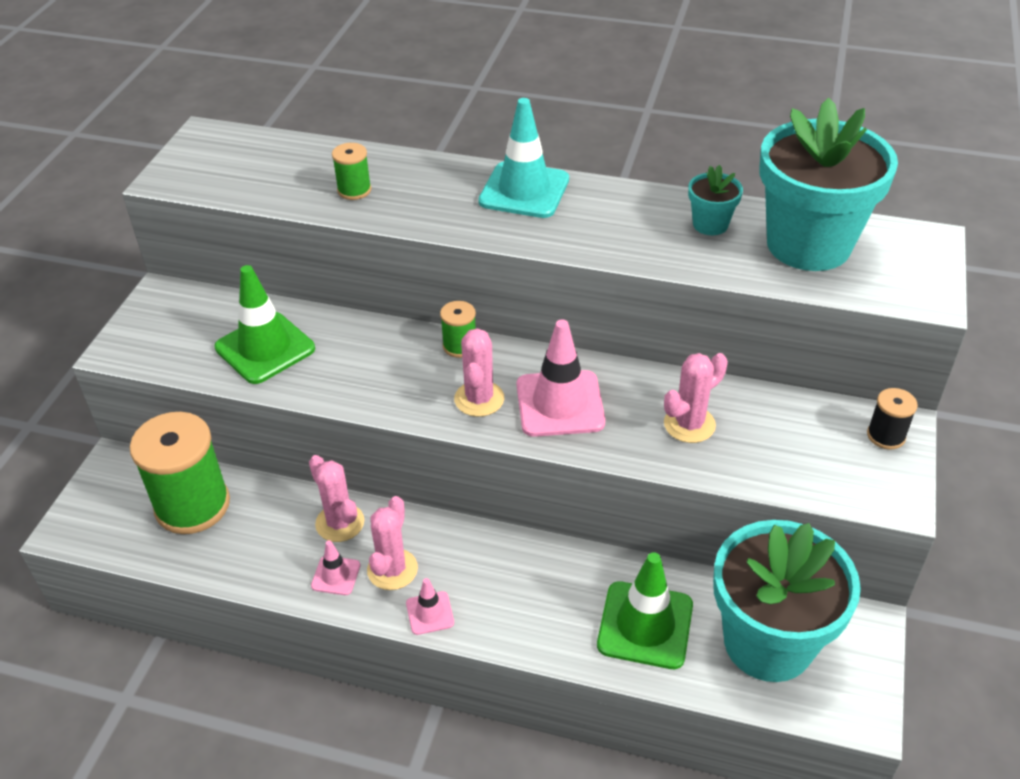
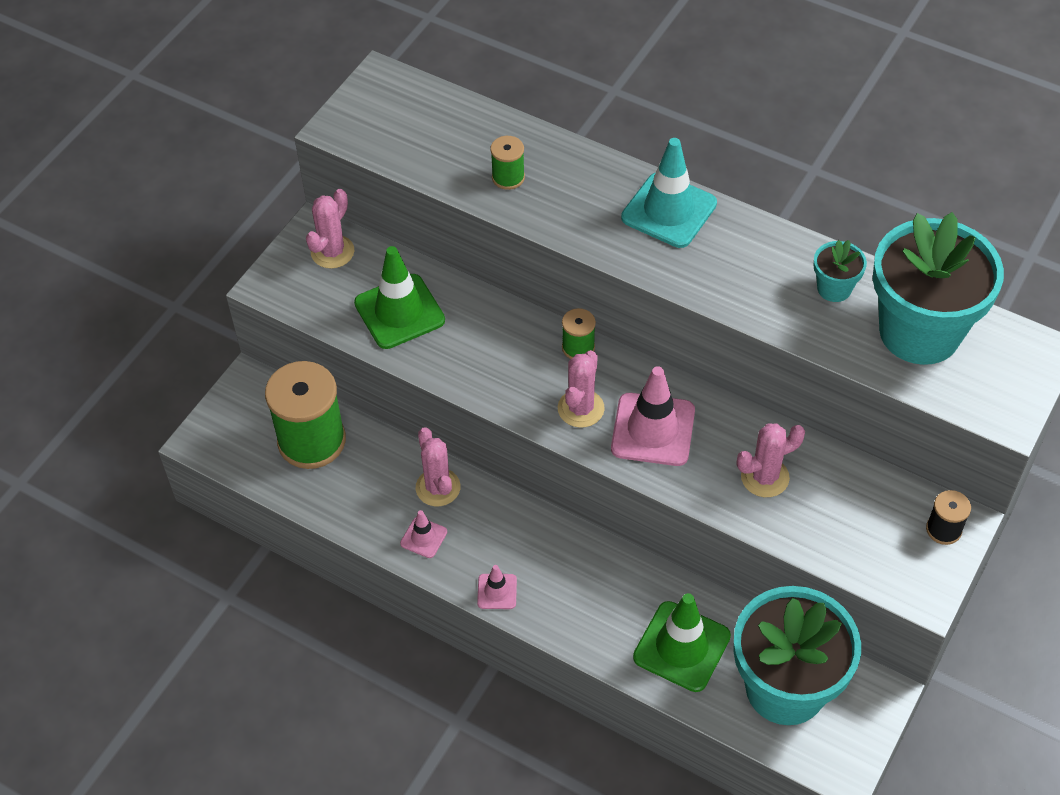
camera: 15 degrees right, 10 degrees up
(392, 569) = (474, 543): pink cactus -> pink cactus (332, 252)

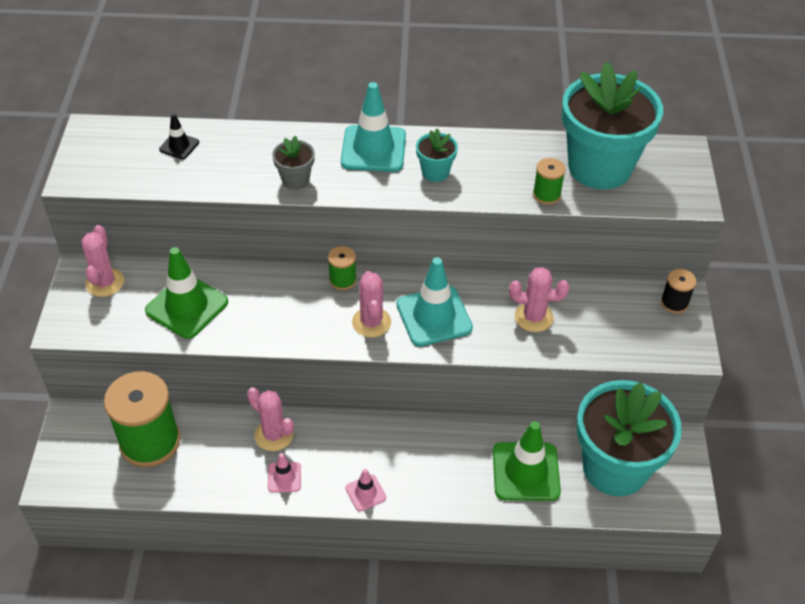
camera: 30 degrees left, 5 degrees down
(461, 130) = (179, 146): none -> black traffic cone
(508, 177) = (237, 167): green spool -> green spool (546, 195)
(561, 216) = (295, 180): none -> grey flower pot
(653, 430) = (434, 316): pink traffic cone -> turquoise traffic cone
(765, 477) = (533, 317): pink cactus -> pink cactus turned 60 degrees clockwise
(834, 288) = (524, 160): turquoise flower pot -> turquoise flower pot (435, 172)

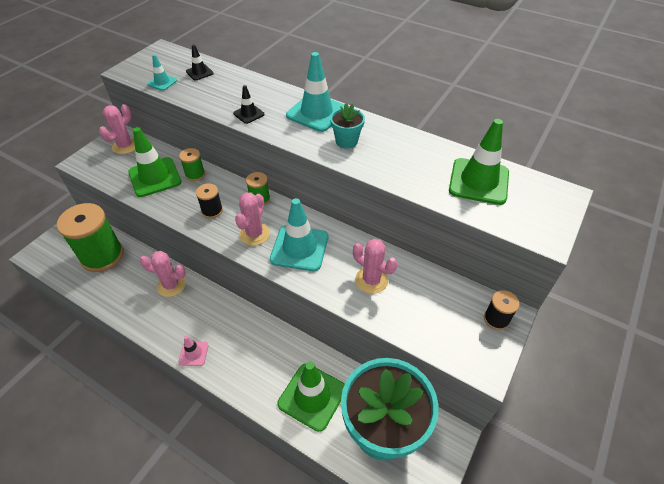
camera: 30 degrees right, 0 degrees up
(143, 177) = (162, 82): none -> turquoise traffic cone
(274, 435) = (171, 285): pink cactus -> pink cactus turned 60 degrees counterclockwise
(284, 477) = (154, 316): pink traffic cone -> none
(295, 180) = (249, 114): grey flower pot -> black traffic cone
(298, 317) = (212, 211): none -> black spool
(546, 195) = (419, 186): green spool -> green spool (195, 174)
(599, 167) = (478, 181): turquoise flower pot -> green traffic cone

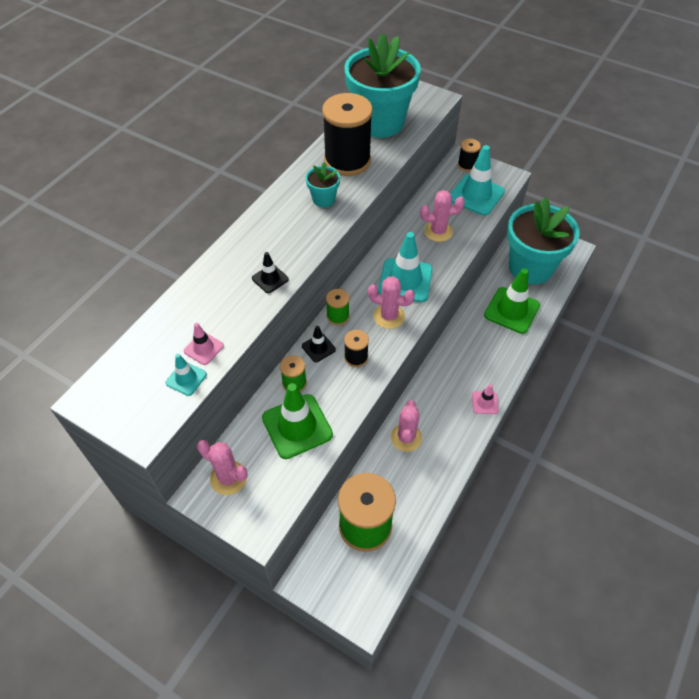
camera: 90 degrees left, 5 degrees up
(186, 87) = (203, 348): none -> pink traffic cone
(199, 72) = (167, 339): black traffic cone -> black traffic cone (318, 348)
(316, 113) = (273, 222): turquoise traffic cone -> turquoise traffic cone (476, 195)
(371, 280) = (438, 231): pink cactus -> pink cactus turned 45 degrees clockwise
(406, 156) = (347, 161): none -> black spool
(478, 181) = (380, 122): green traffic cone -> turquoise flower pot

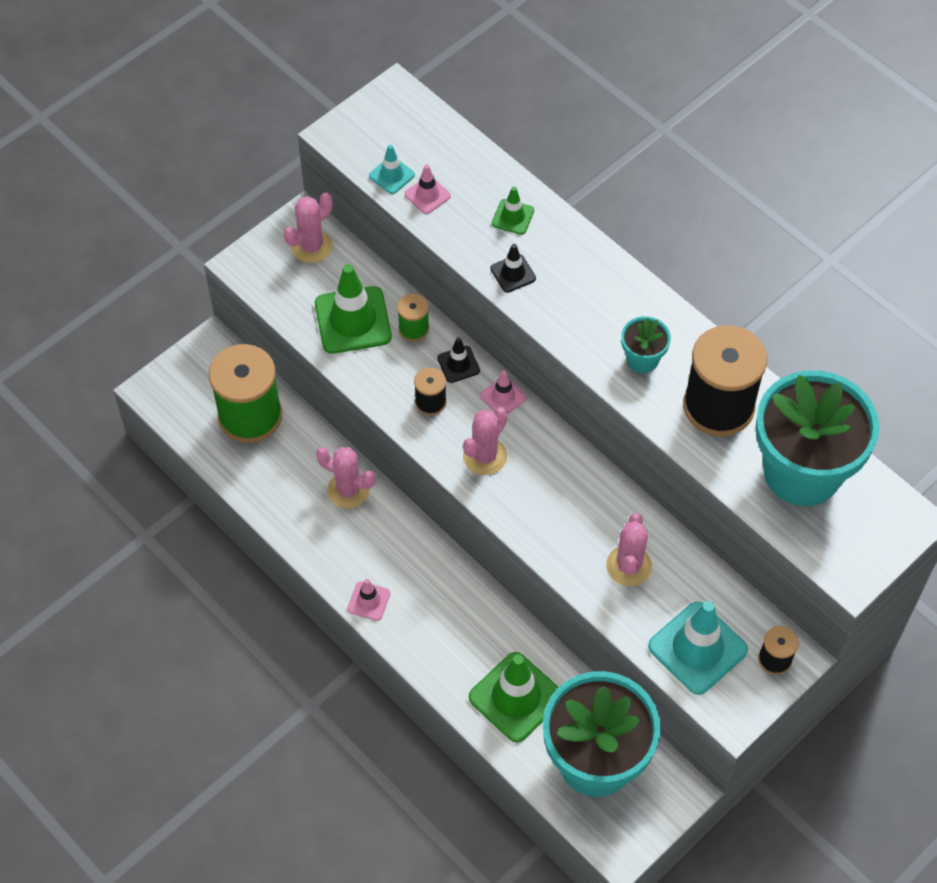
camera: 105 degrees right, 5 degrees up
(216, 289) = (513, 217): none -> green traffic cone
(338, 316) = (503, 397): green spool -> pink traffic cone
(405, 280) = (543, 493): turquoise traffic cone -> none

